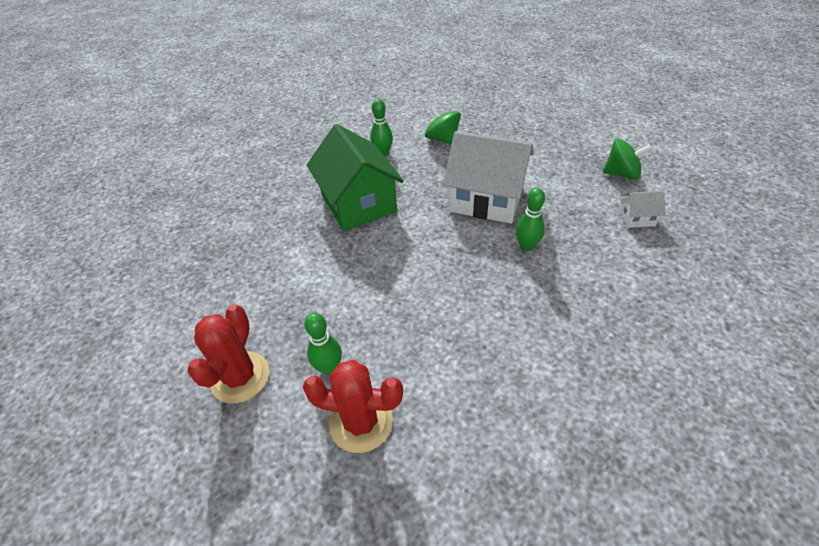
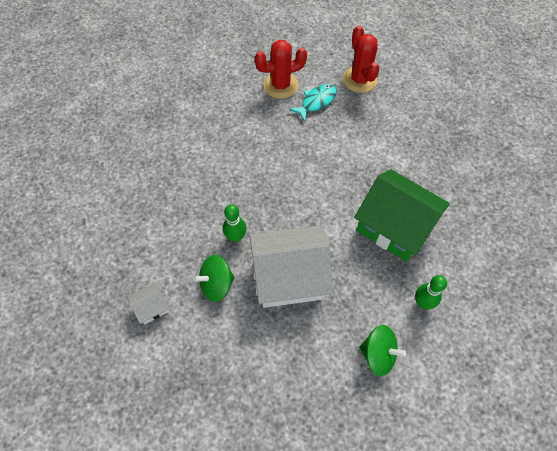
camera: 150 degrees right, 15 degrees up
(329, 368) = (316, 102): green bowling pin -> turquoise fish
(621, 174) = (172, 371): green spinning top -> green spinning top (216, 284)

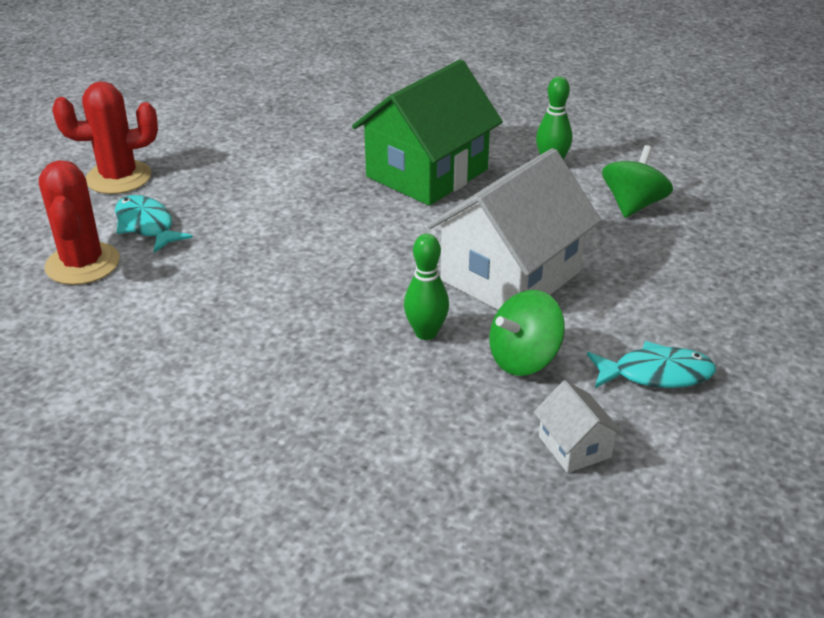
camera: 85 degrees left, 25 degrees down
(205, 352) = (656, 374): none -> turquoise fish
(216, 284) = (524, 359): green spinning top -> green spinning top turned 75 degrees clockwise
(289, 277) = (510, 276): white house -> white house turned 45 degrees clockwise

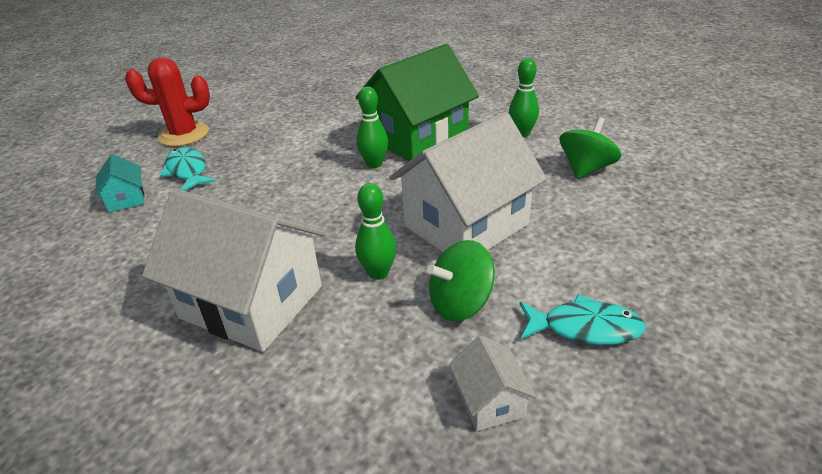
camera: 10 degrees right, 0 degrees up
(82, 264) = (126, 199): red cactus -> turquoise house
(293, 371) = (251, 302): none -> white house
(382, 208) = (374, 164): none -> green bowling pin

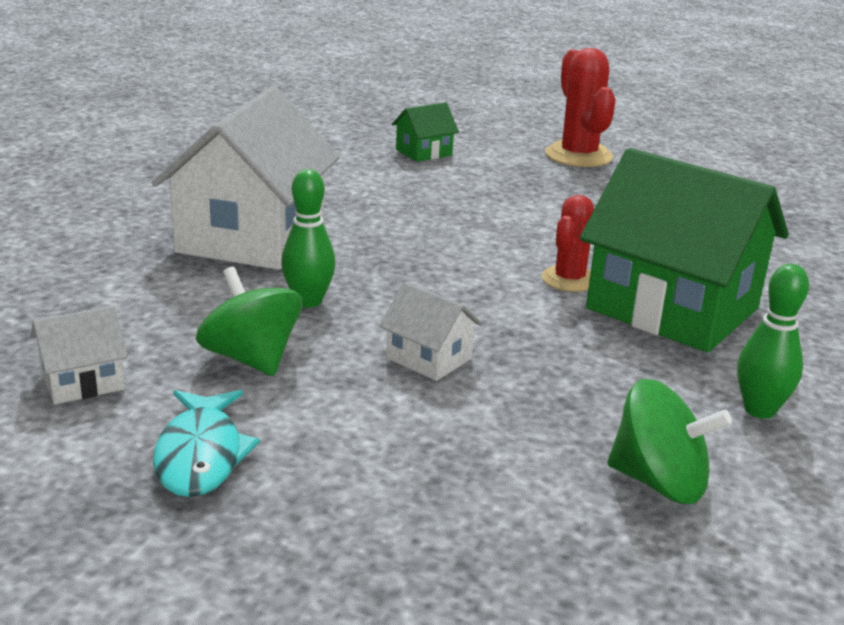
camera: 75 degrees right, 10 degrees down
(126, 199) = (423, 152): turquoise house -> green house
(187, 171) = (494, 171): turquoise fish -> none
(374, 164) = (569, 279): green bowling pin -> red cactus
(466, 225) = (429, 358): white house -> white house, size x0.44

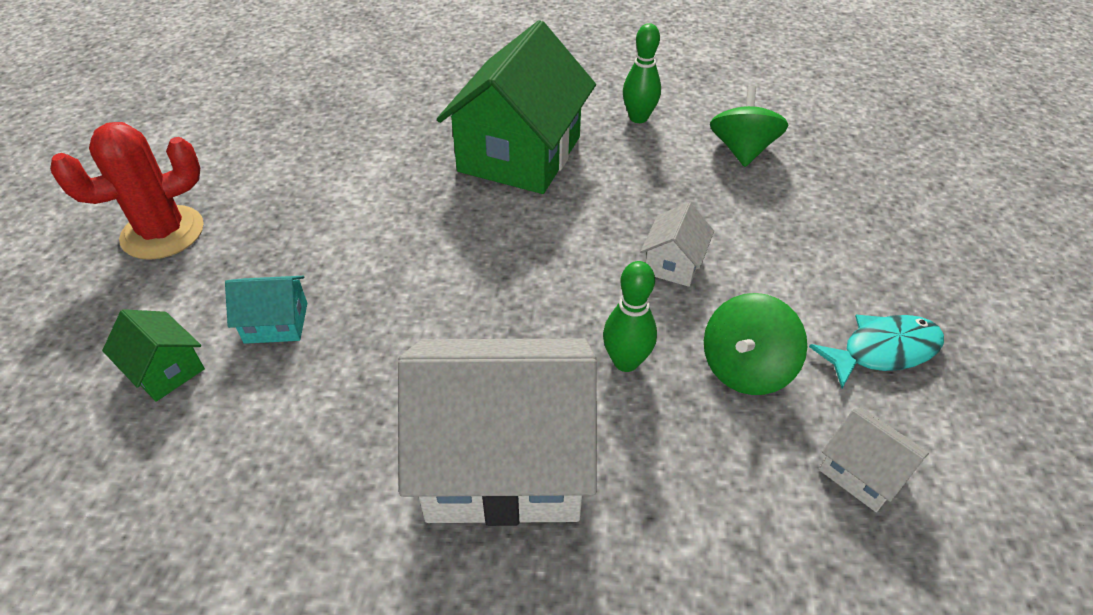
camera: 105 degrees left, 20 degrees up
(450, 183) = (276, 323): none -> turquoise house
(569, 279) = (495, 208): red cactus -> none

